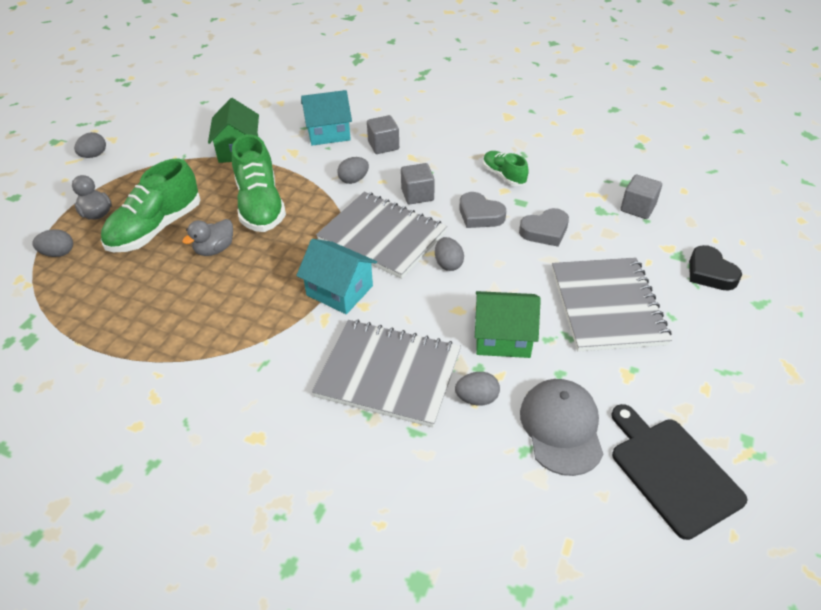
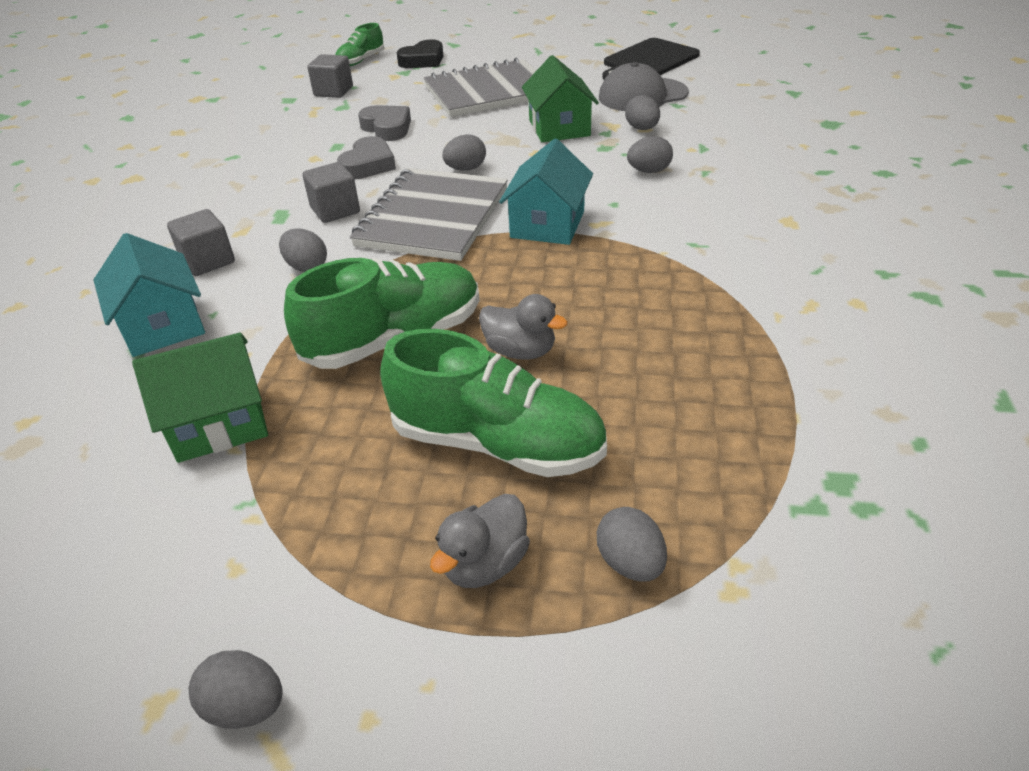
camera: 105 degrees left, 5 degrees down
(388, 374) = (649, 171): grey notebook -> grey egg
(503, 175) = (282, 162): green shoe -> green shoe (361, 61)

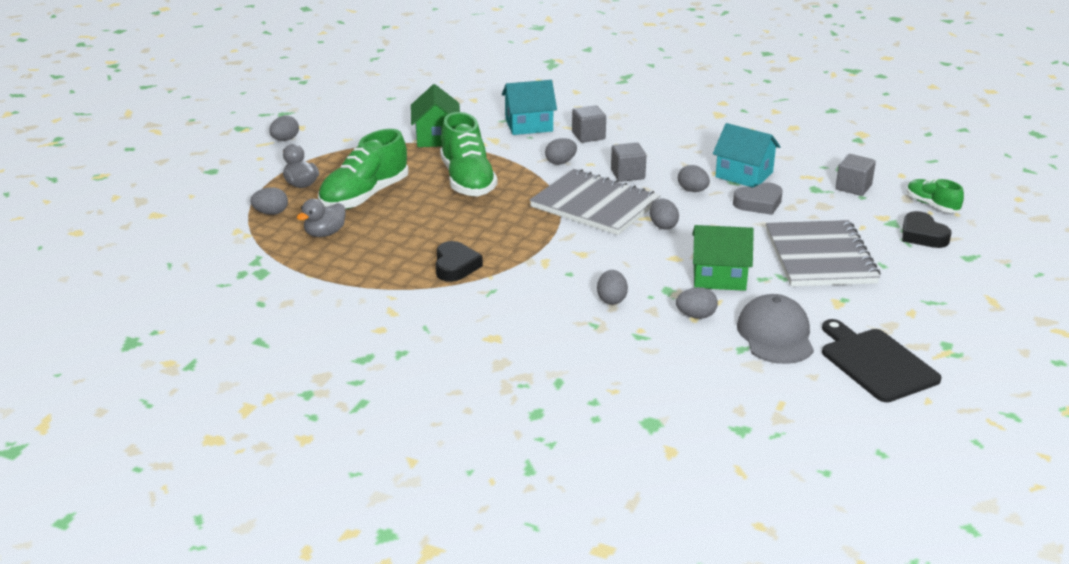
camera: 105 degrees right, 10 degrees down
(368, 165) = (692, 190): grey heart -> grey egg
(520, 351) = (427, 212): grey duck -> grey duck (325, 233)
(547, 224) = (557, 243): turquoise house -> turquoise house (744, 175)
(659, 284) = (455, 266): none -> black heart

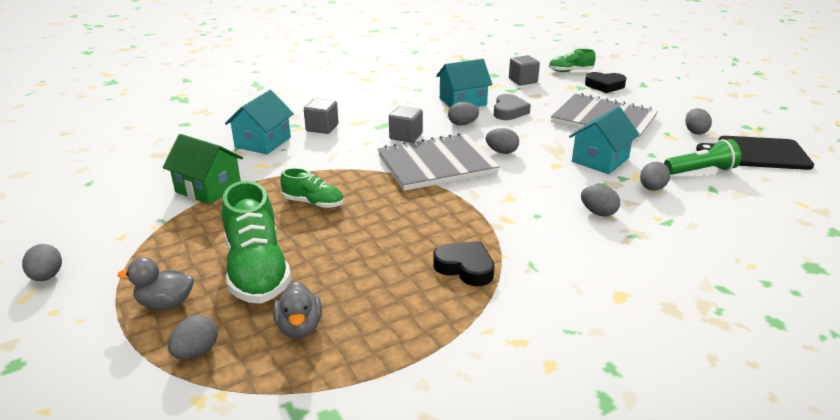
camera: 55 degrees left, 0 degrees up
(467, 181) = (313, 203): green shoe -> green shoe, size x0.55
(560, 162) = (346, 152): grey egg -> grey egg (695, 132)
(719, 277) = (600, 160): green house -> turquoise house
(775, 335) = (700, 171): grey cap -> green flashlight

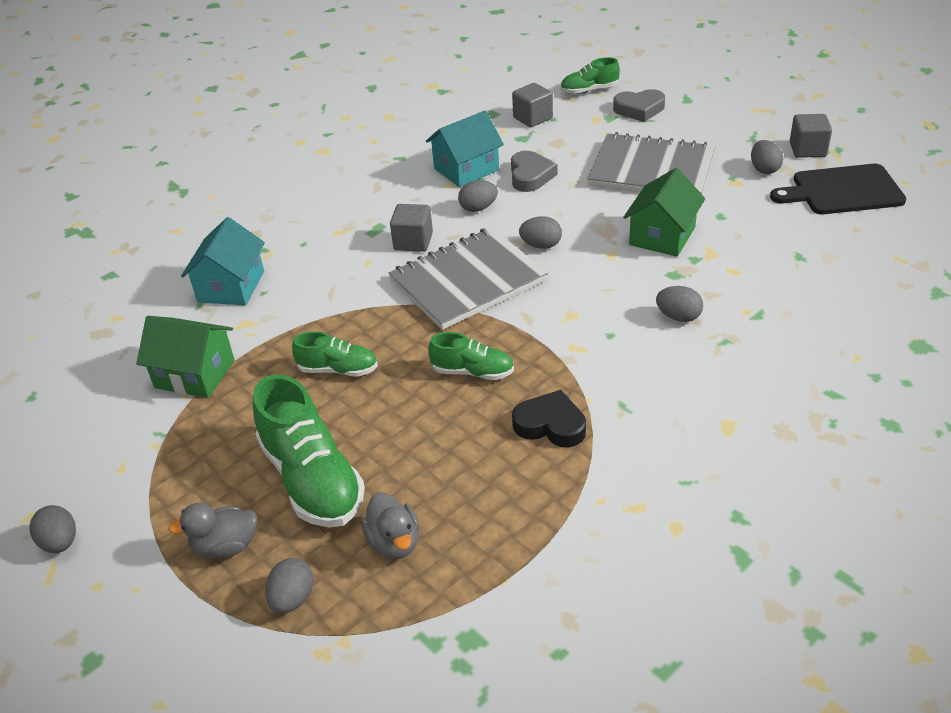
camera: 10 degrees left, 10 degrees up
(322, 128) = (299, 247): grey cube -> grey cube (807, 149)
(416, 221) = (472, 372): none -> green shoe
(600, 160) = (662, 236): turquoise house -> green house
(605, 86) = (639, 109): black heart -> grey heart
(652, 188) = (731, 269): grey egg -> none
(700, 171) = (781, 231): green flashlight -> none

